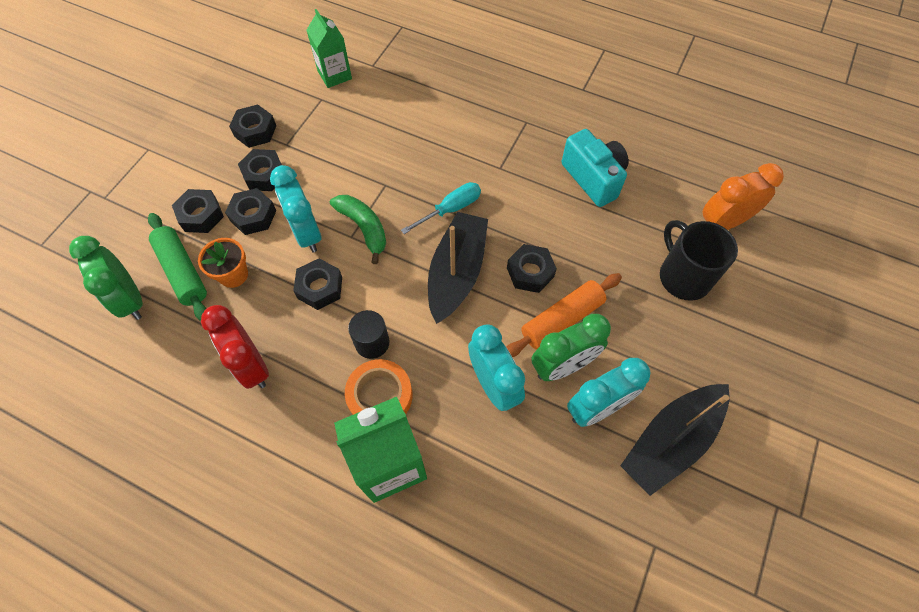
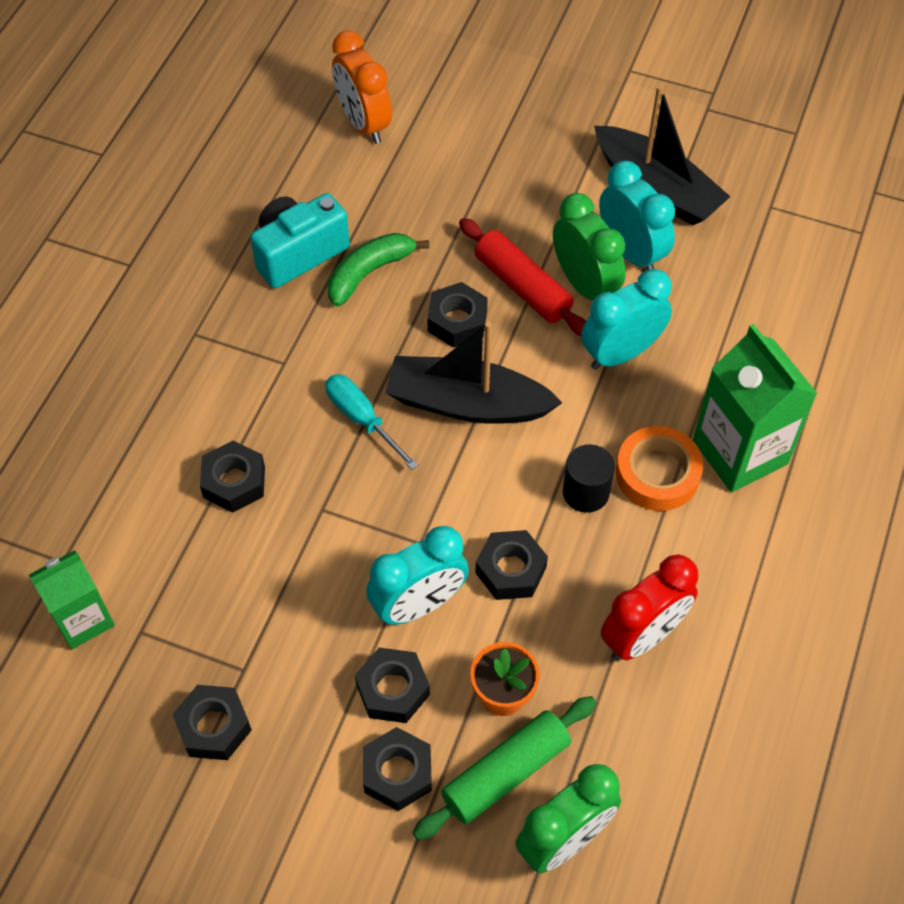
camera: 95 degrees left, 5 degrees down
(264, 175) = (310, 690): black nut -> black nut (234, 482)
(364, 228) = (404, 527): green banana -> green banana (369, 273)
(562, 320) = (522, 286): orange rolling pin -> red rolling pin
(683, 276) = (446, 166): black mug -> none

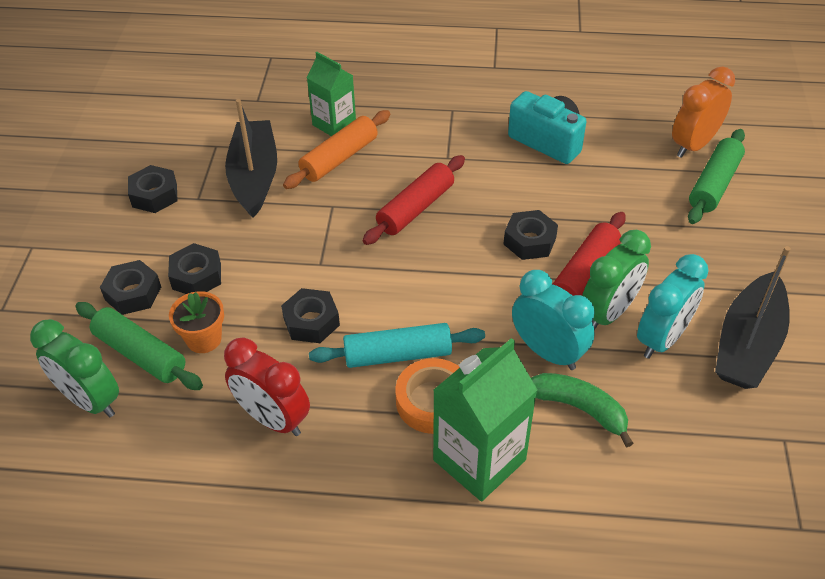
camera: 75 degrees right, 10 degrees down
(83, 619) = (219, 119): green carton -> green carton (334, 124)
(234, 482) = (339, 158): black nut -> orange rolling pin
(362, 419) = (416, 208): turquoise screwdriver -> red rolling pin
(369, 273) = (550, 182): green banana -> green banana (579, 409)
(419, 605) = (268, 275): turquoise clock -> none
(432, 130) = (714, 184): none -> green rolling pin
(467, 403) = (454, 264): black boat -> black boat (254, 177)
(586, 492) = (398, 355): black cylinder -> turquoise rolling pin

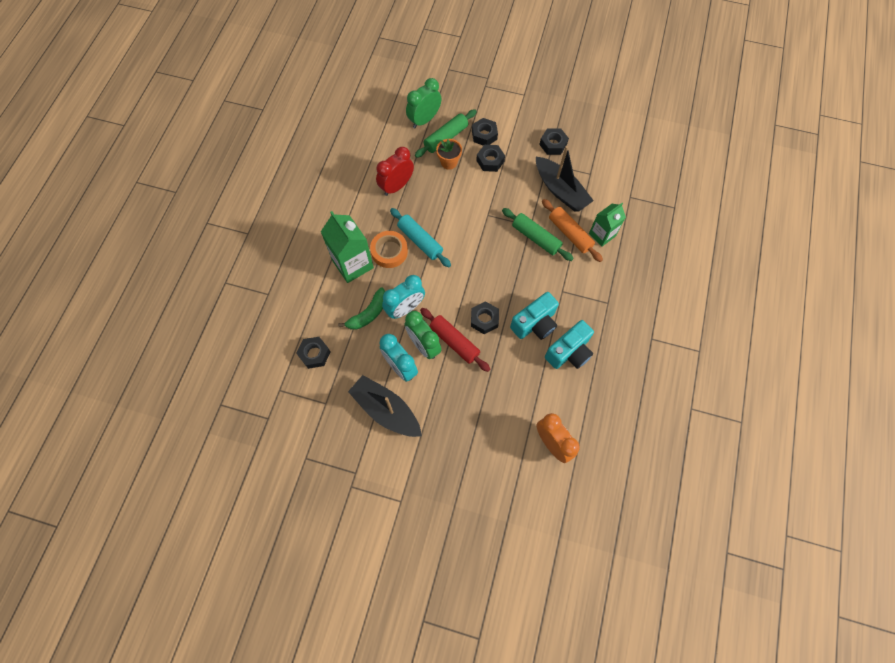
camera: 100 degrees right, 20 degrees up
(254, 177) = (560, 190): black boat -> black boat turned 45 degrees clockwise
(311, 322) = (449, 207): black nut -> black nut (314, 354)
(398, 355) = (420, 241): turquoise rolling pin -> turquoise rolling pin turned 45 degrees counterclockwise
(416, 208) = (521, 266): red rolling pin -> none
(515, 181) = (535, 324): none -> turquoise camera
(714, 184) = (512, 442): green rolling pin -> green rolling pin (536, 238)

